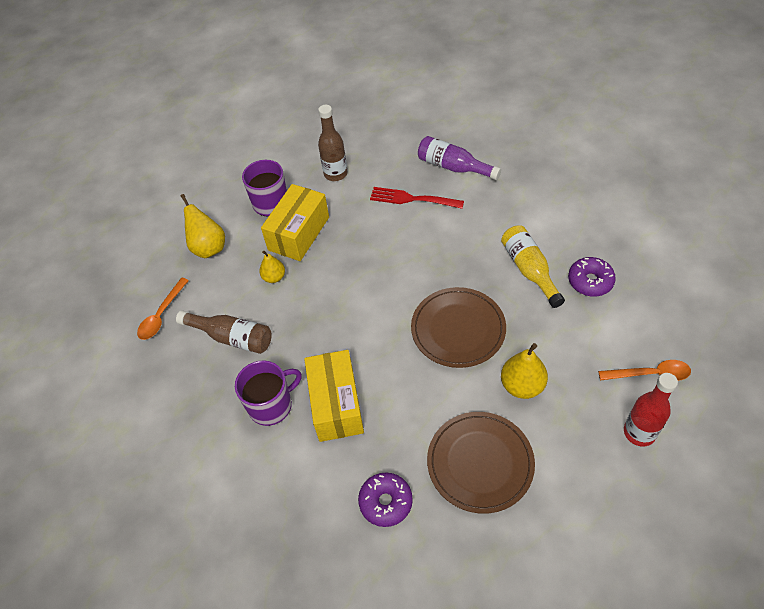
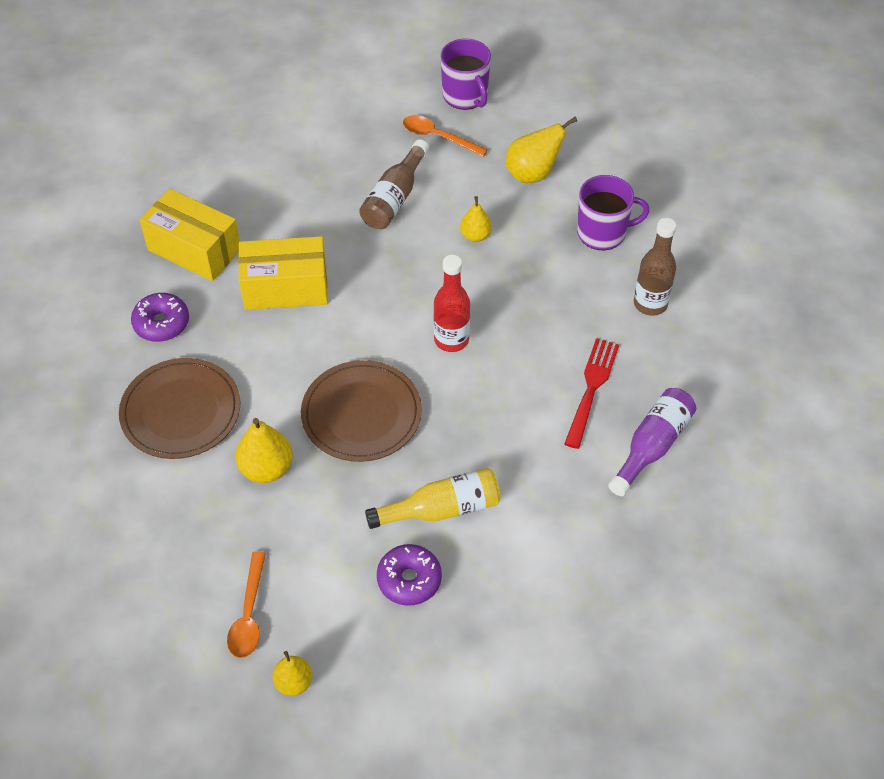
camera: 90 degrees right, 0 degrees up
(271, 405) = (298, 232): purple mug -> purple mug (465, 96)
(298, 233) = (544, 261): yellow box -> yellow box (194, 249)
(639, 432) = (173, 579): red bottle -> red bottle (451, 340)
(691, 336) = (294, 682): none -> yellow pear

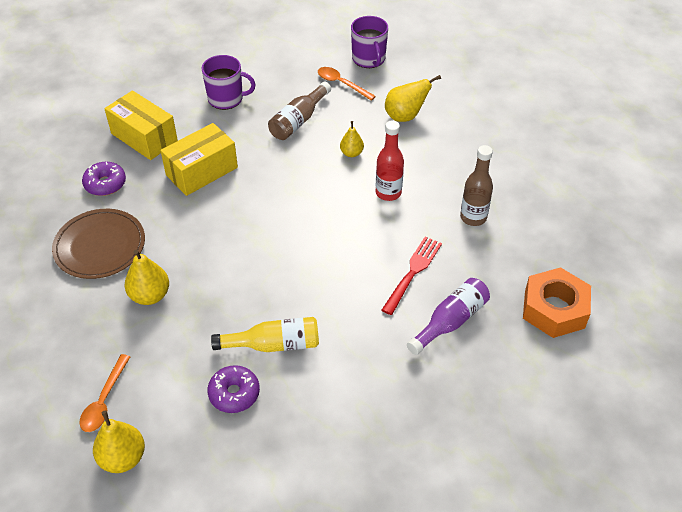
camera: 10 degrees right, 5 degrees down
(285, 288) = (202, 171): yellow box -> yellow box turned 45 degrees counterclockwise
(294, 682) = (123, 458): yellow pear -> yellow pear, size x1.57
(361, 414) = (232, 266): brown plate -> none
(451, 340) = (314, 223): red bottle -> red bottle (388, 193)
(603, 232) = (448, 163): purple mug -> purple mug (226, 99)
(774, 411) = (554, 309): none -> orange nut

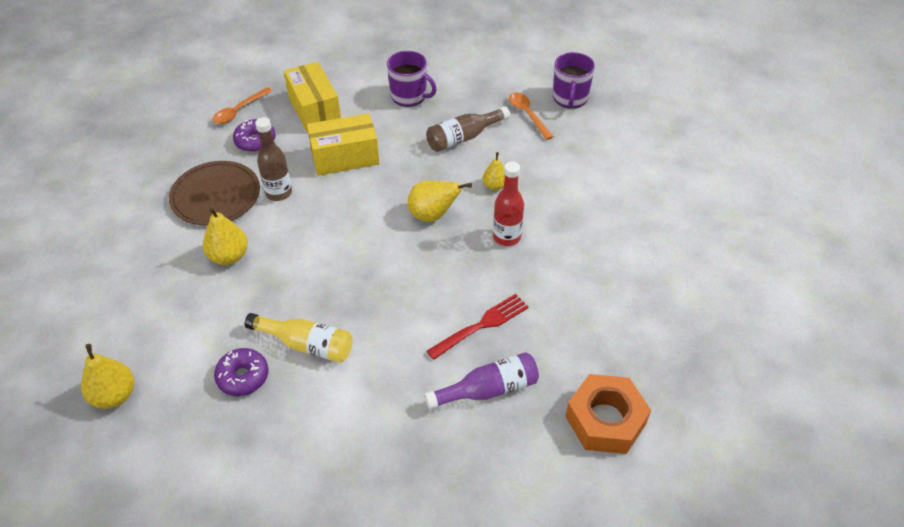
camera: 25 degrees right, 0 degrees up
(104, 400) = (132, 337): orange spoon -> orange spoon (239, 111)
(405, 116) = (571, 166): yellow pear -> yellow pear (433, 215)
(473, 217) = (578, 292): brown bottle -> brown bottle (278, 193)

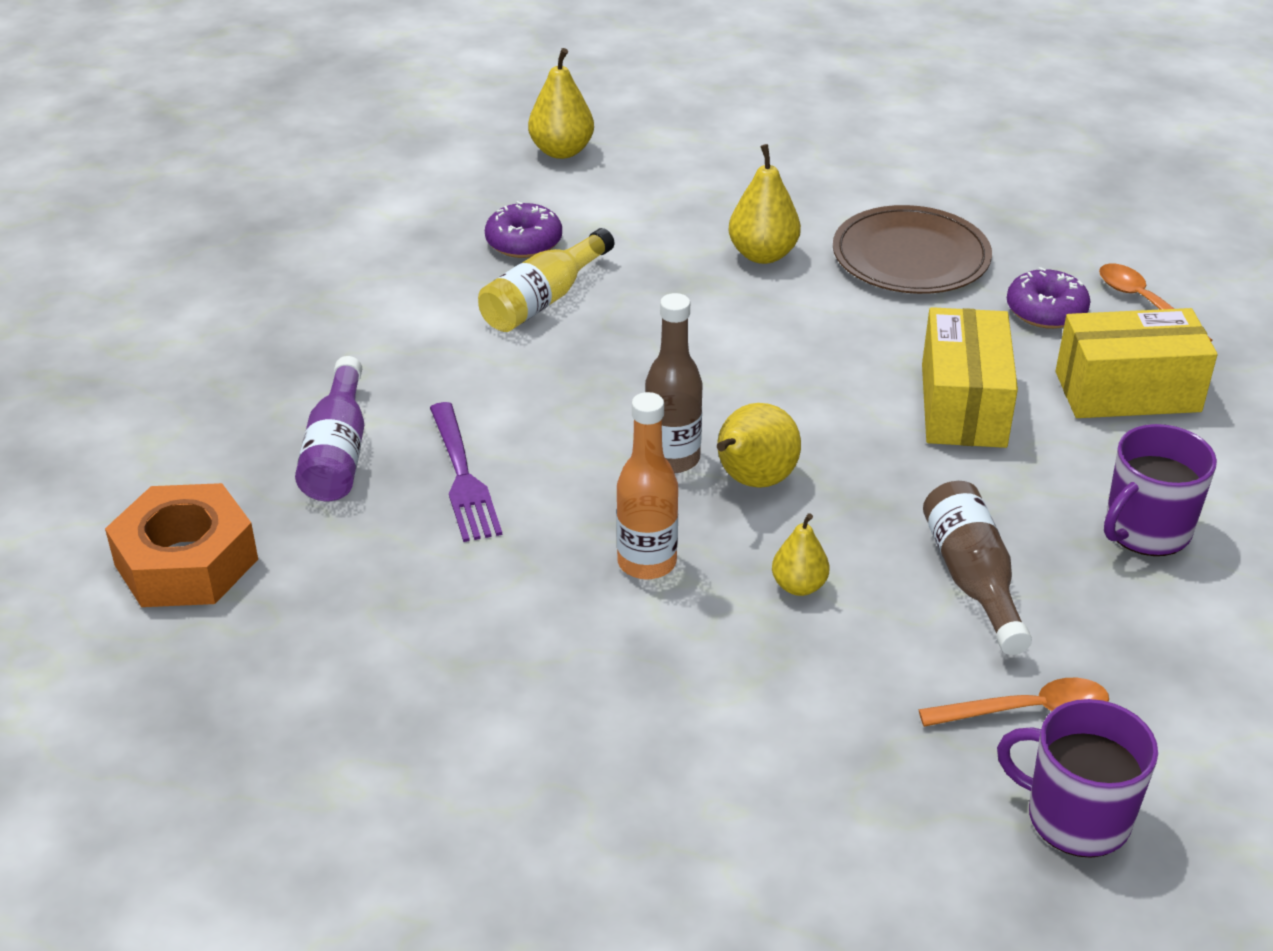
camera: 110 degrees right, 10 degrees down
(278, 193) = (891, 318): brown bottle -> brown bottle (672, 459)
(481, 325) = (463, 477): red fork -> purple fork
(506, 237) = (647, 563): red bottle -> orange bottle

